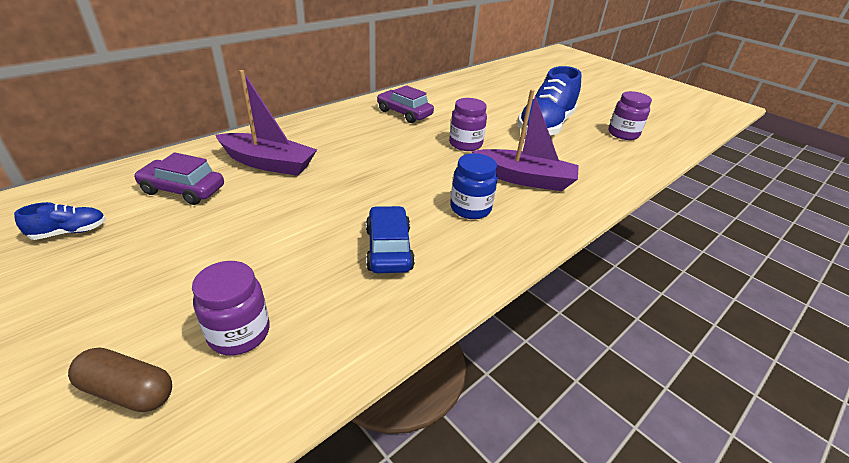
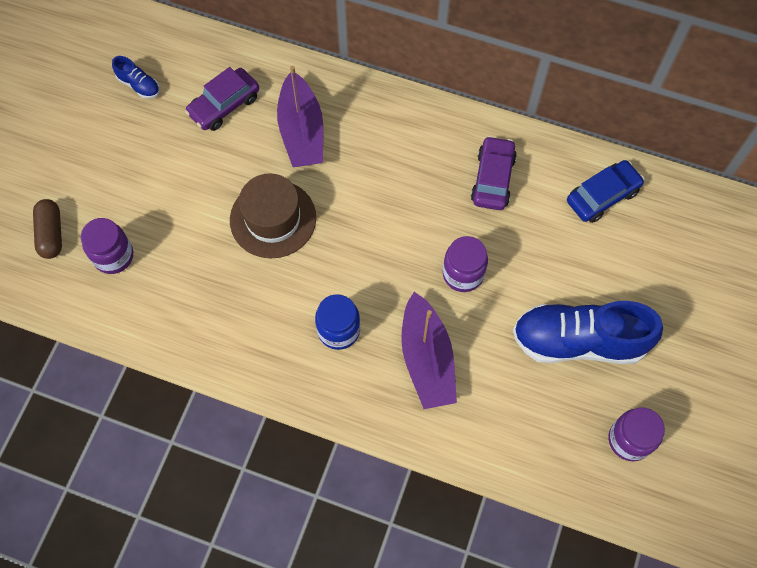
camera: 65 degrees right, 30 degrees up
(183, 190) = (224, 105): purple car -> purple car turned 120 degrees counterclockwise
(330, 204) = (273, 219): none -> brown hat
(388, 249) = (243, 295): blue car -> blue car (602, 196)

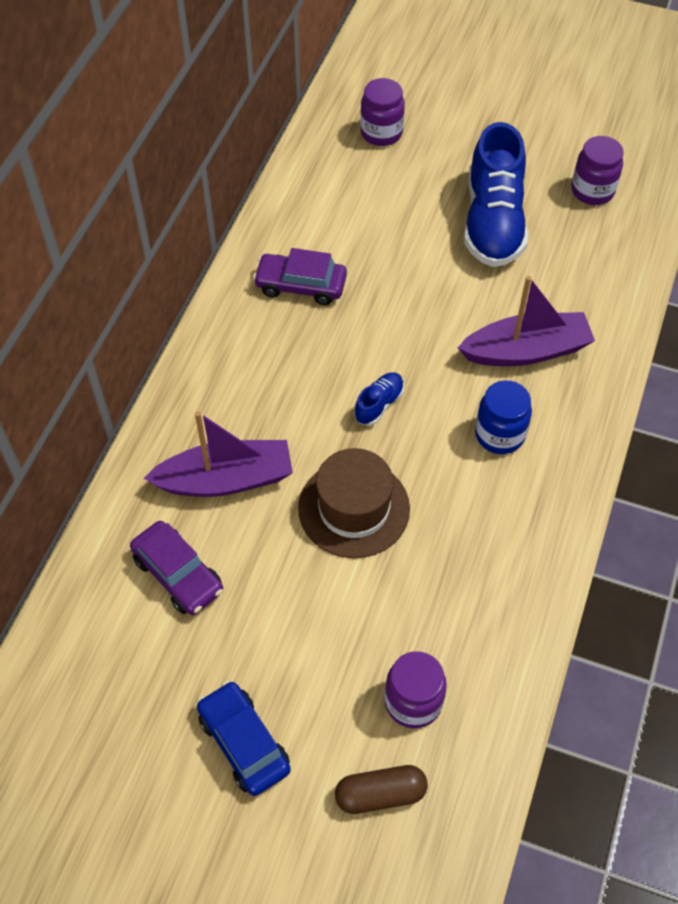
camera: 90 degrees left, 10 degrees down
(139, 85) = (133, 693): blue shoe -> blue shoe (379, 404)
(463, 274) = (421, 316): purple jar -> purple jar (381, 133)
(602, 196) = (324, 193): blue car -> blue car (244, 743)

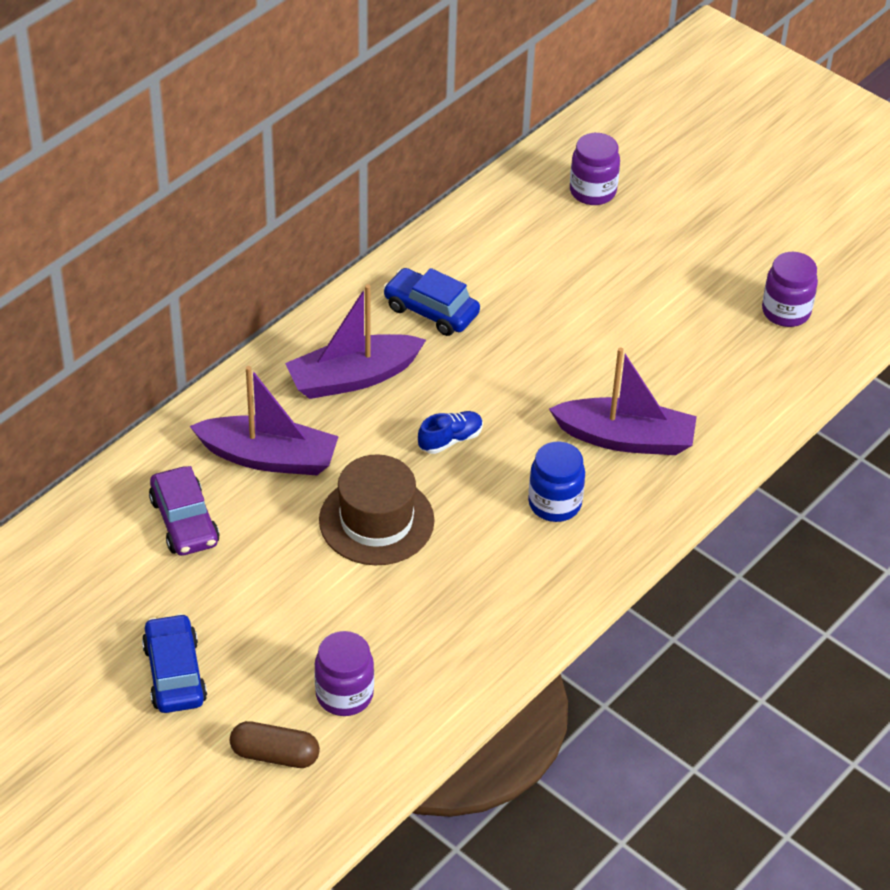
camera: 20 degrees right, 10 degrees down
(264, 373) = (353, 378): none -> purple boat
(301, 286) = (431, 311): purple car -> blue car
(493, 222) = (661, 310): blue shoe -> none

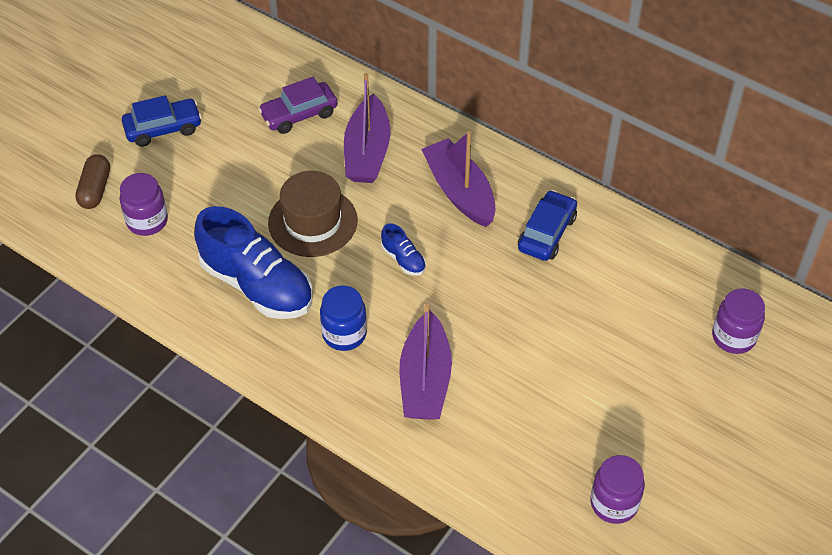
camera: 85 degrees right, 5 degrees up
(470, 582) = (257, 285): none -> blue shoe

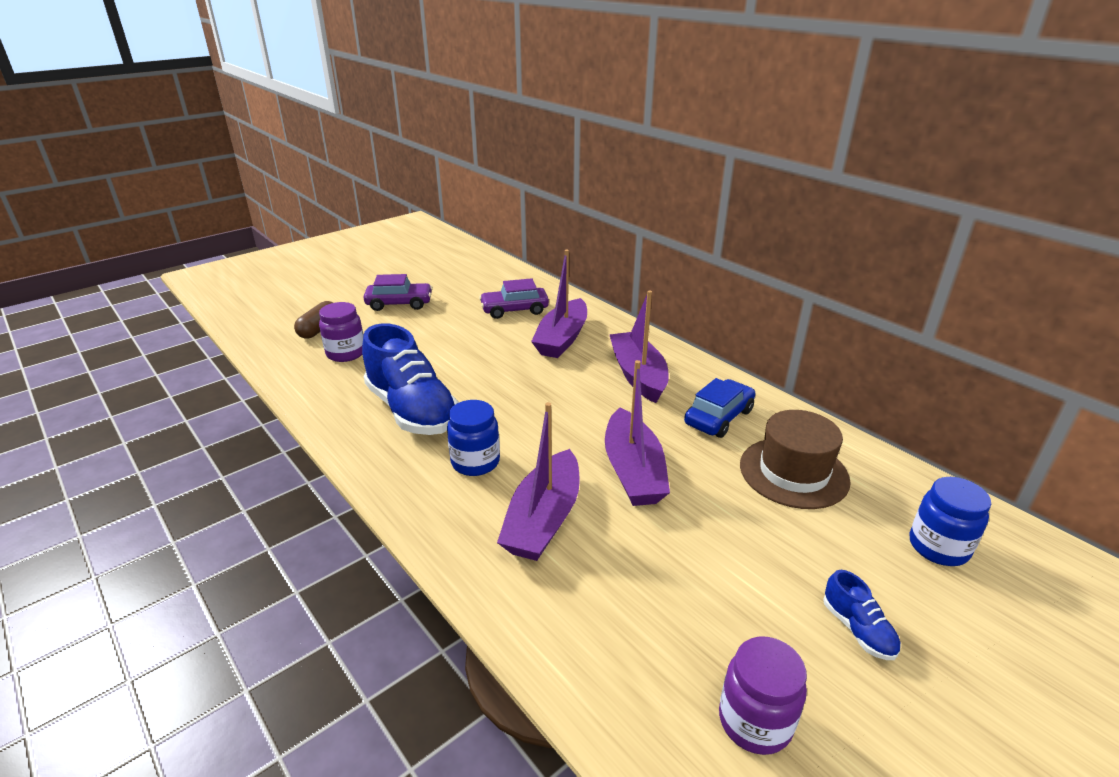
camera: 15 degrees right, 20 degrees down
(163, 128) = (399, 304): blue car -> purple car
(312, 222) = (490, 375): brown hat -> brown hat (793, 472)
(403, 259) = (563, 414): blue shoe -> blue shoe (857, 629)
(485, 313) = (633, 471): none -> purple boat
(733, 337) = (938, 547): purple jar -> blue jar

